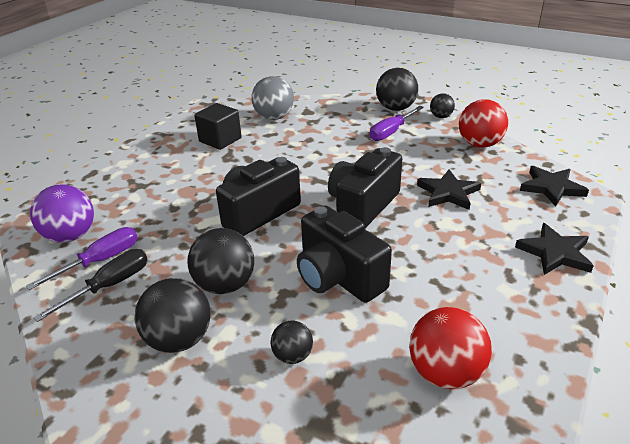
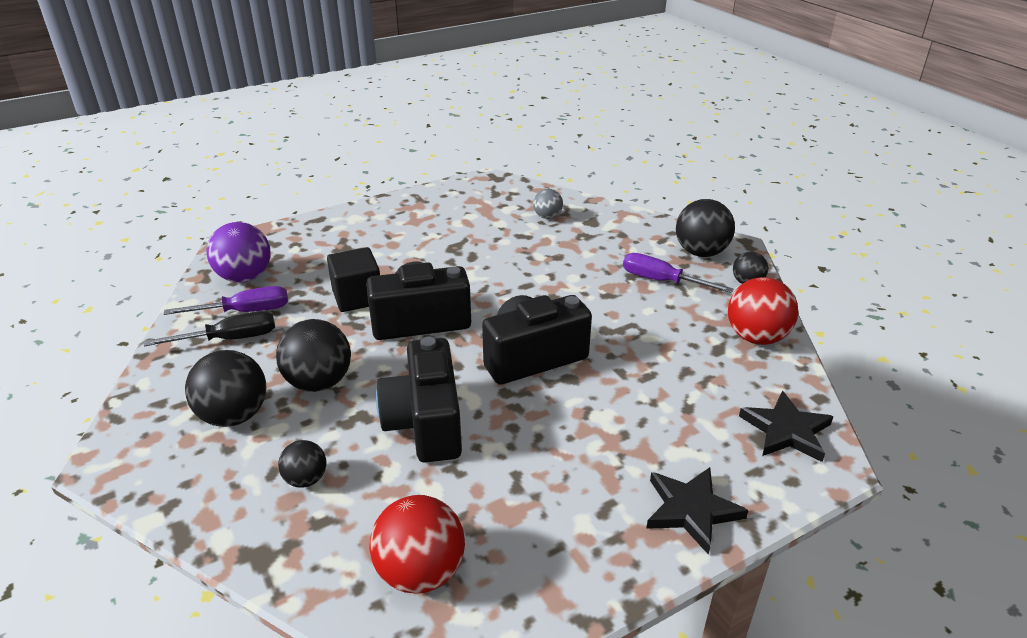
camera: 30 degrees right, 0 degrees up
(220, 140) = (466, 225): black cube -> black cube (357, 297)
(274, 117) = (547, 216): grey ball -> grey ball, size x0.56
(391, 132) = (661, 281): purple screwdriver -> purple screwdriver turned 45 degrees clockwise
(448, 193) = (645, 382): black star -> none

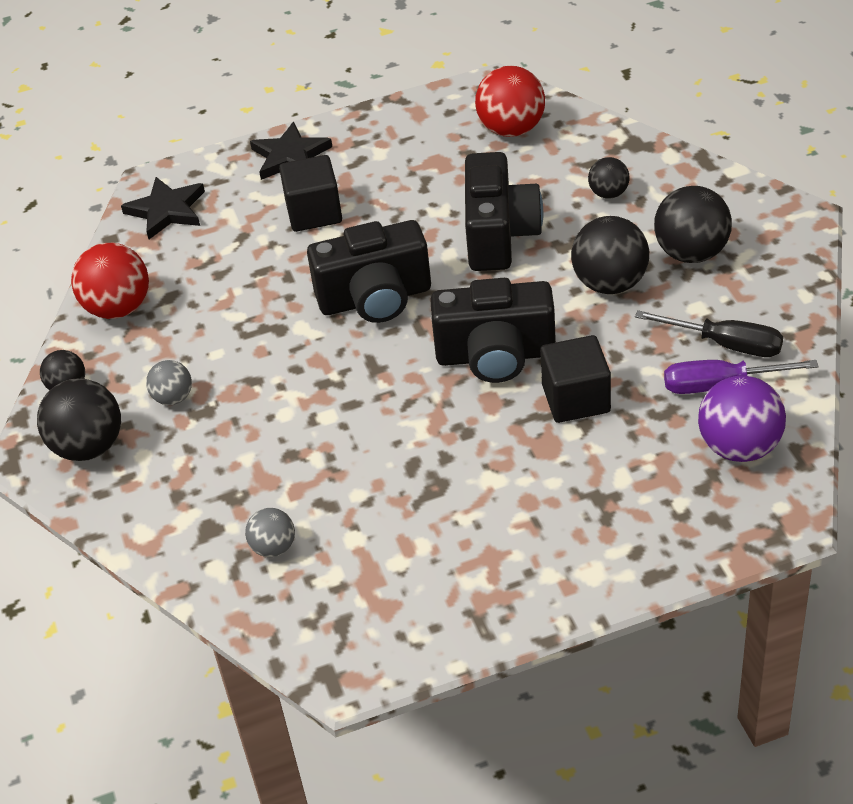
camera: 165 degrees left, 10 degrees up
(230, 339) = (726, 344): black screwdriver -> black screwdriver turned 150 degrees counterclockwise
(626, 437) = (314, 212): none -> black cube
(661, 281) = (173, 398): purple screwdriver -> grey ball

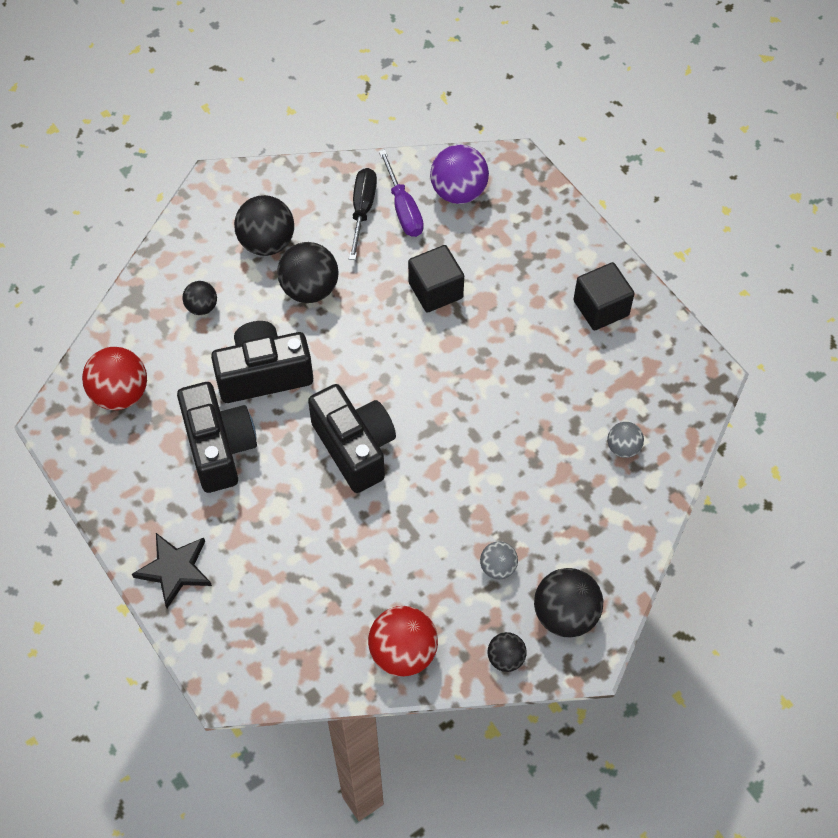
camera: 110 degrees left, 15 degrees up
(166, 210) = (266, 657): black star -> none
(314, 212) = (253, 525): black cube -> black cube (601, 308)
(495, 355) = (402, 349): black camera -> black camera (219, 448)

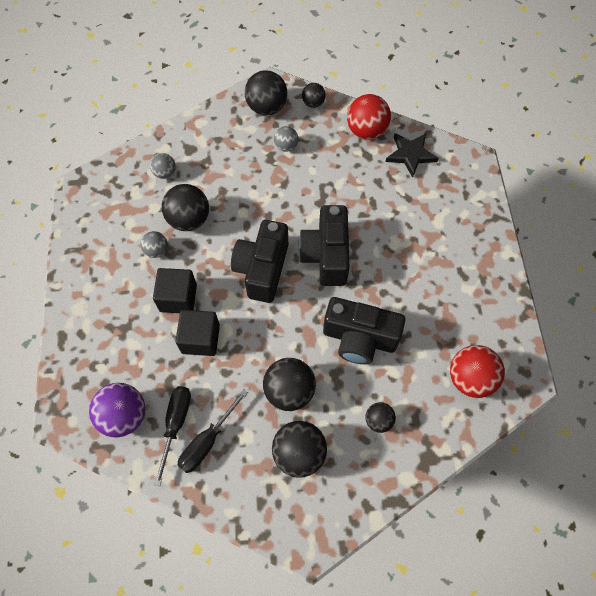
camera: 150 degrees left, 5 degrees up
(174, 569) = (479, 236): black star -> black star (410, 155)
(219, 448) = (416, 300): black camera -> black camera (262, 269)
(403, 209) = (176, 424): purple screwdriver -> black screwdriver
(547, 406) = (189, 219): none -> black ball
(555, 353) = (156, 250): none -> grey ball
(601, 308) = (102, 265): black cube -> black cube (178, 298)

